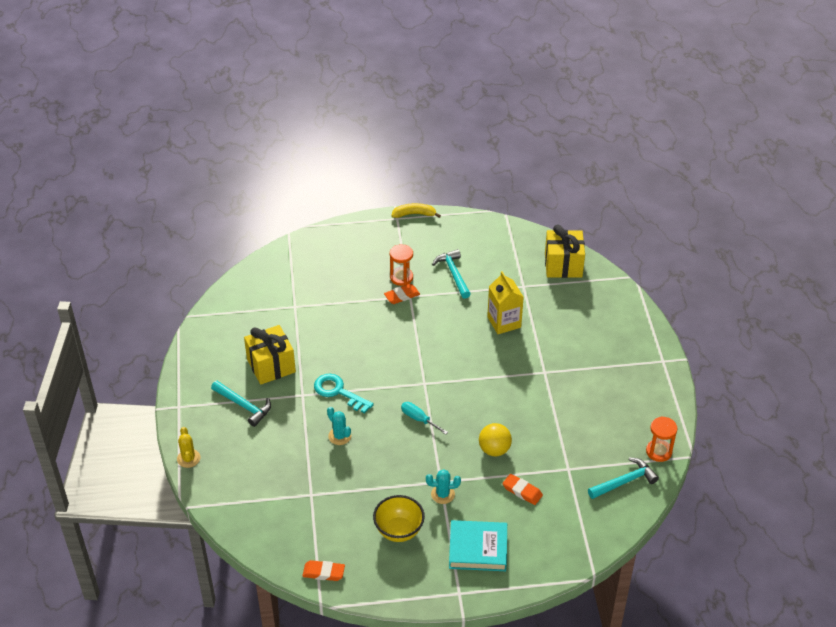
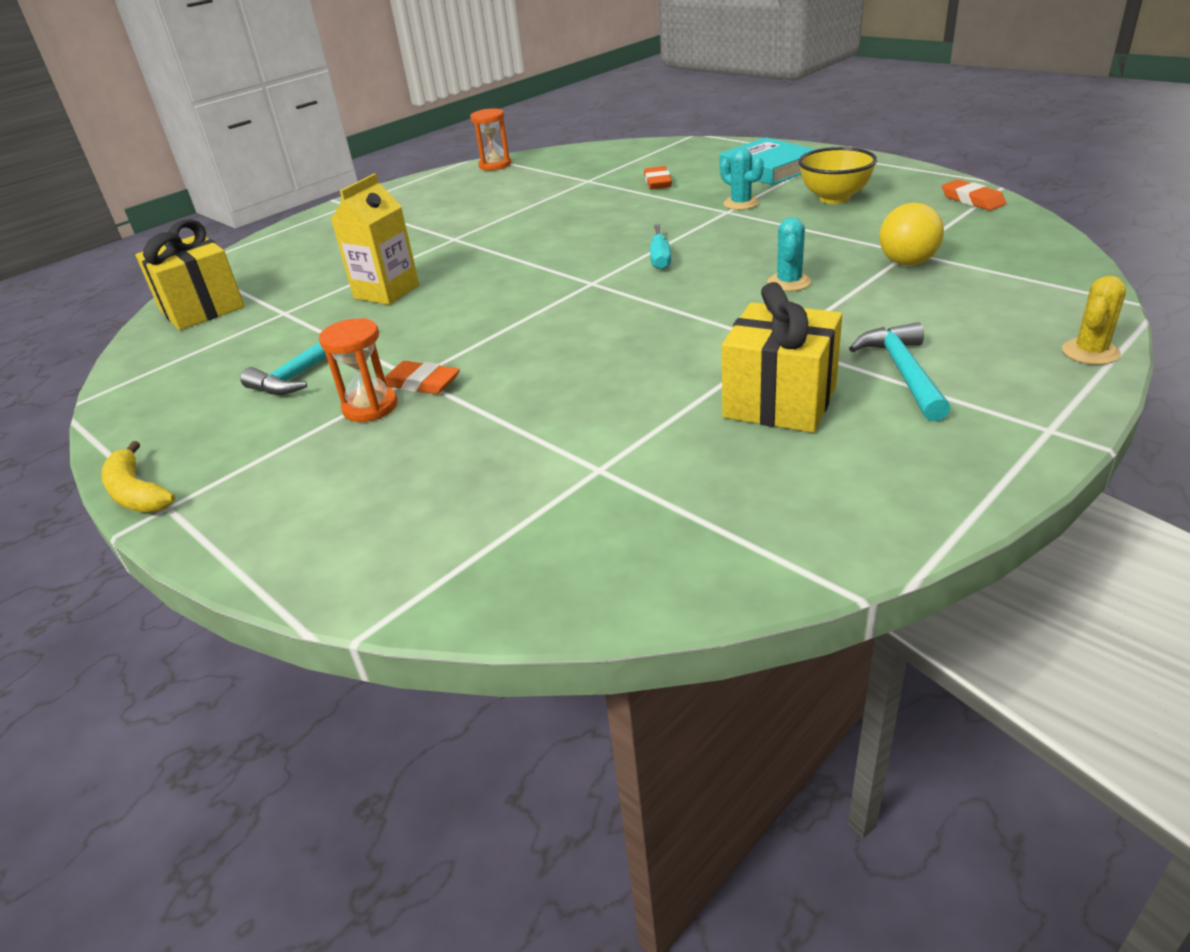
camera: 125 degrees left, 10 degrees down
(338, 392) = (718, 322): turquoise key -> none
(494, 449) = (627, 211): yellow ball -> yellow ball (907, 263)
(625, 481) = (560, 161): turquoise hammer -> none

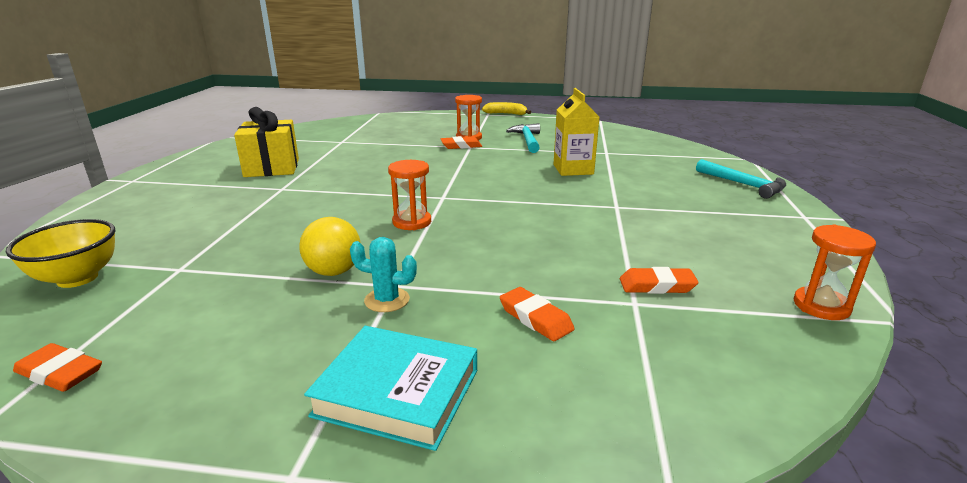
camera: 140 degrees right, 10 degrees down
(201, 309) = (658, 146): yellow gift -> none
(556, 185) = (657, 285): none -> orange eraser
(660, 258) = (412, 222): turquoise screwdriver -> orange hourglass
(789, 282) = (289, 222): turquoise cactus -> none
(834, 198) = (266, 335): yellow bowl -> yellow bowl (77, 278)
(903, 372) = (203, 188): turquoise hammer -> turquoise hammer (744, 185)
(907, 263) = (184, 257): yellow ball -> yellow ball (334, 272)
(1090, 352) = (75, 215): yellow cactus -> none

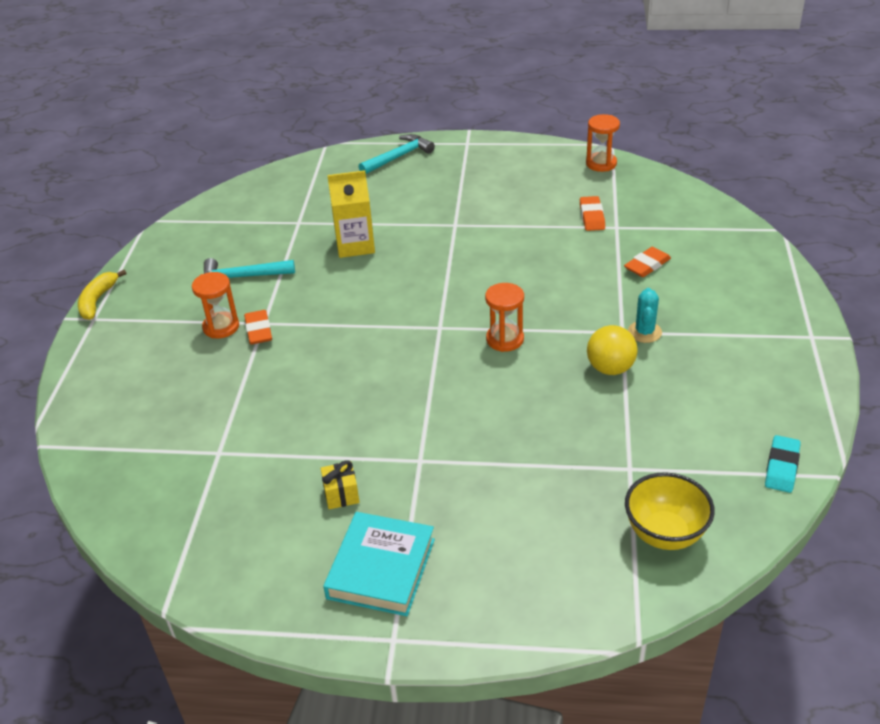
camera: 90 degrees left, 15 degrees up
(60, 372) = (781, 467): orange eraser -> turquoise eraser
(272, 168) = (341, 494): yellow gift -> yellow gift, size x0.47
(397, 392) = (738, 312): turquoise book -> turquoise book (381, 568)

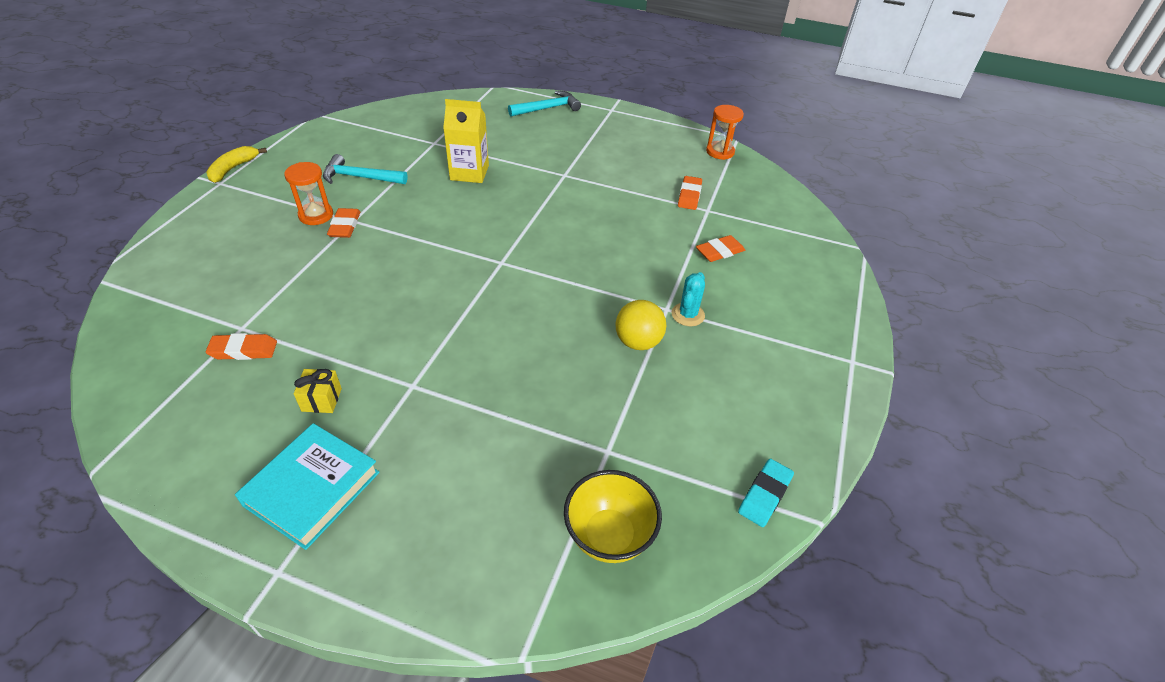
camera: 10 degrees right, 5 degrees up
(235, 471) = (243, 350): none -> orange eraser
(505, 339) = (553, 288): orange hourglass -> none

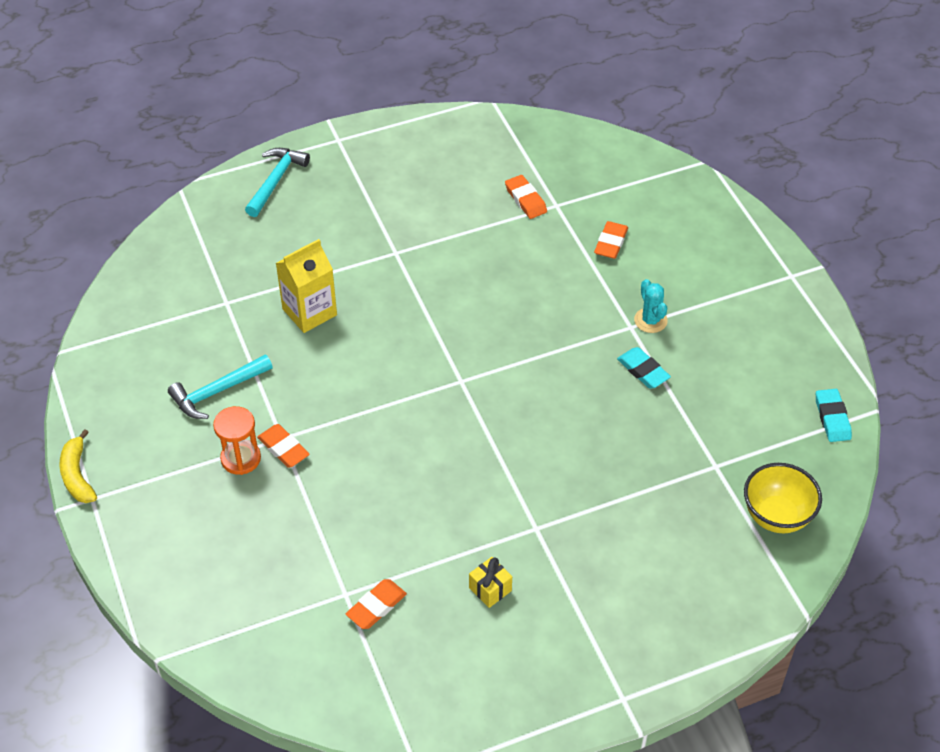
camera: 40 degrees left, 5 degrees up
(312, 488) = (572, 642): turquoise book -> none
(638, 342) = (643, 370): yellow ball -> turquoise eraser
(720, 152) = (495, 128): orange hourglass -> none

